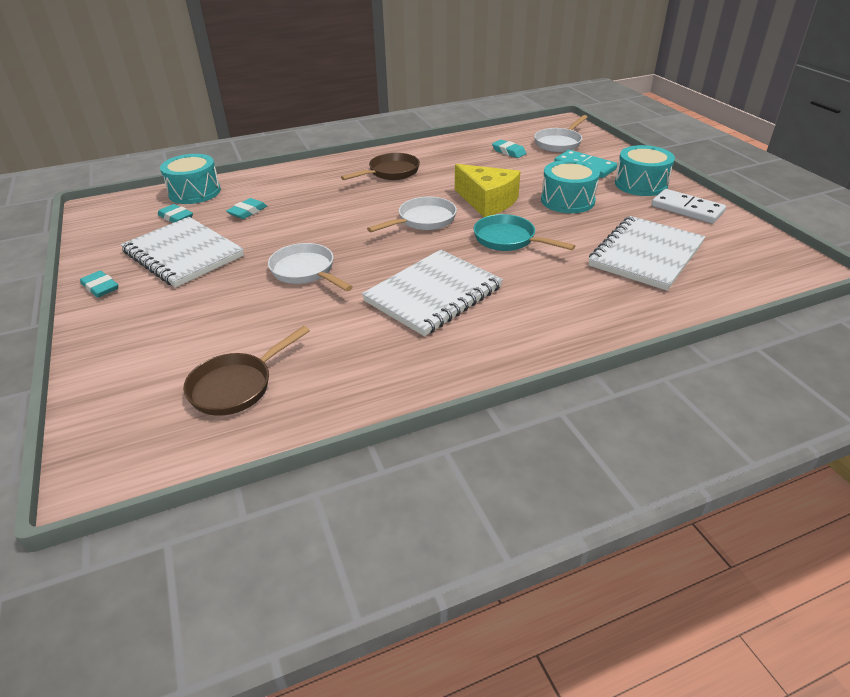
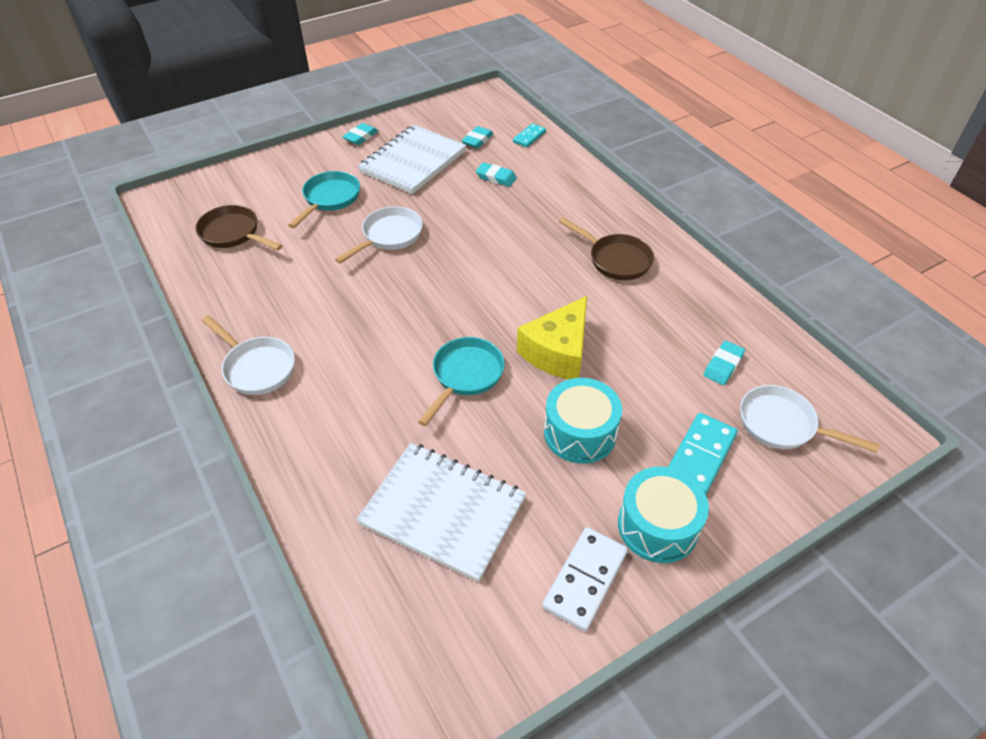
camera: 80 degrees right, 10 degrees up
(194, 192) = (529, 137): turquoise drum -> turquoise domino
(213, 310) = (329, 199): none -> turquoise pan
(423, 220) = (499, 301): white pan -> white pan (257, 367)
(433, 294) = (352, 325): white notebook -> none

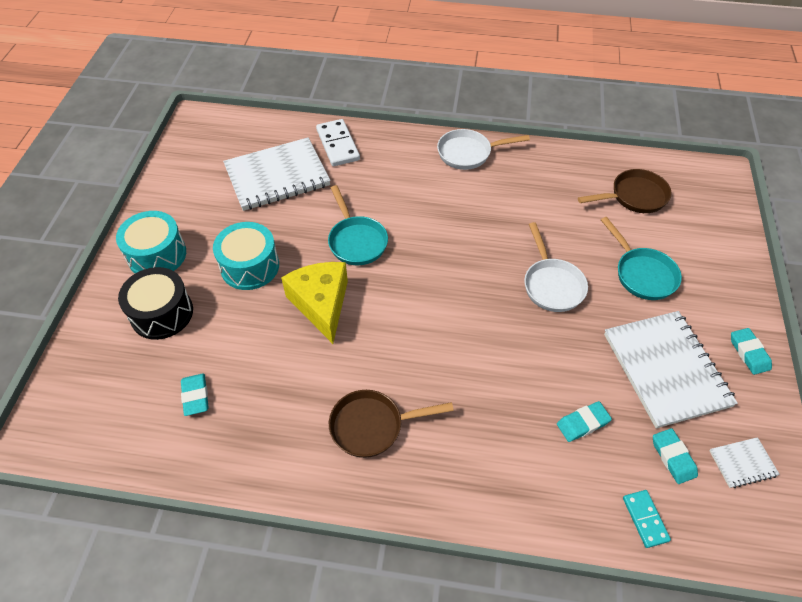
camera: 130 degrees right, 5 degrees up
(451, 119) = (742, 463): none -> white notebook
(585, 580) = (174, 204): white domino -> white domino (337, 145)
(700, 455) = (162, 313): turquoise domino -> black drum
(782, 425) = (118, 382): white pan -> none

